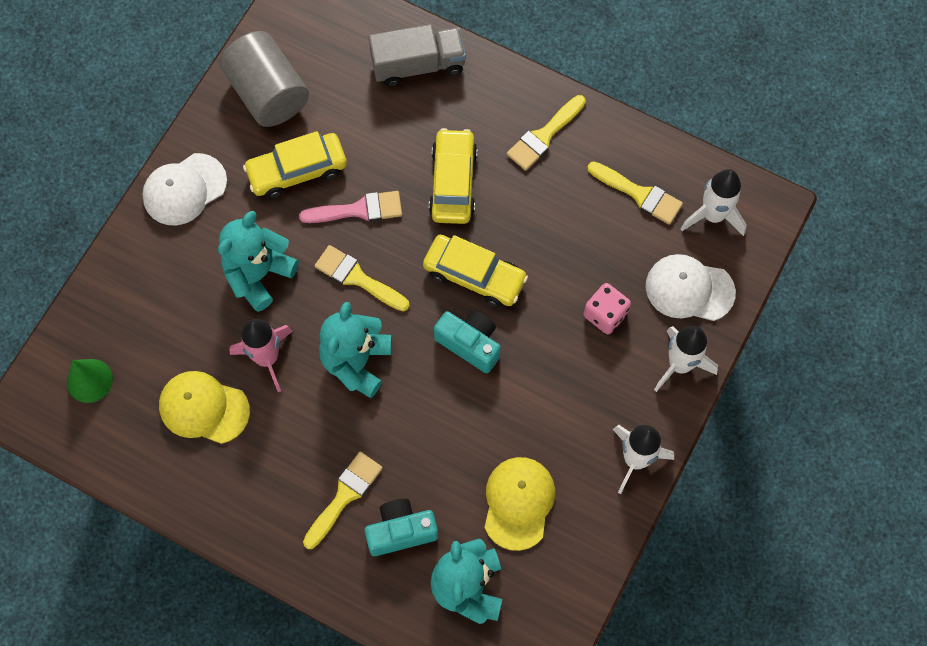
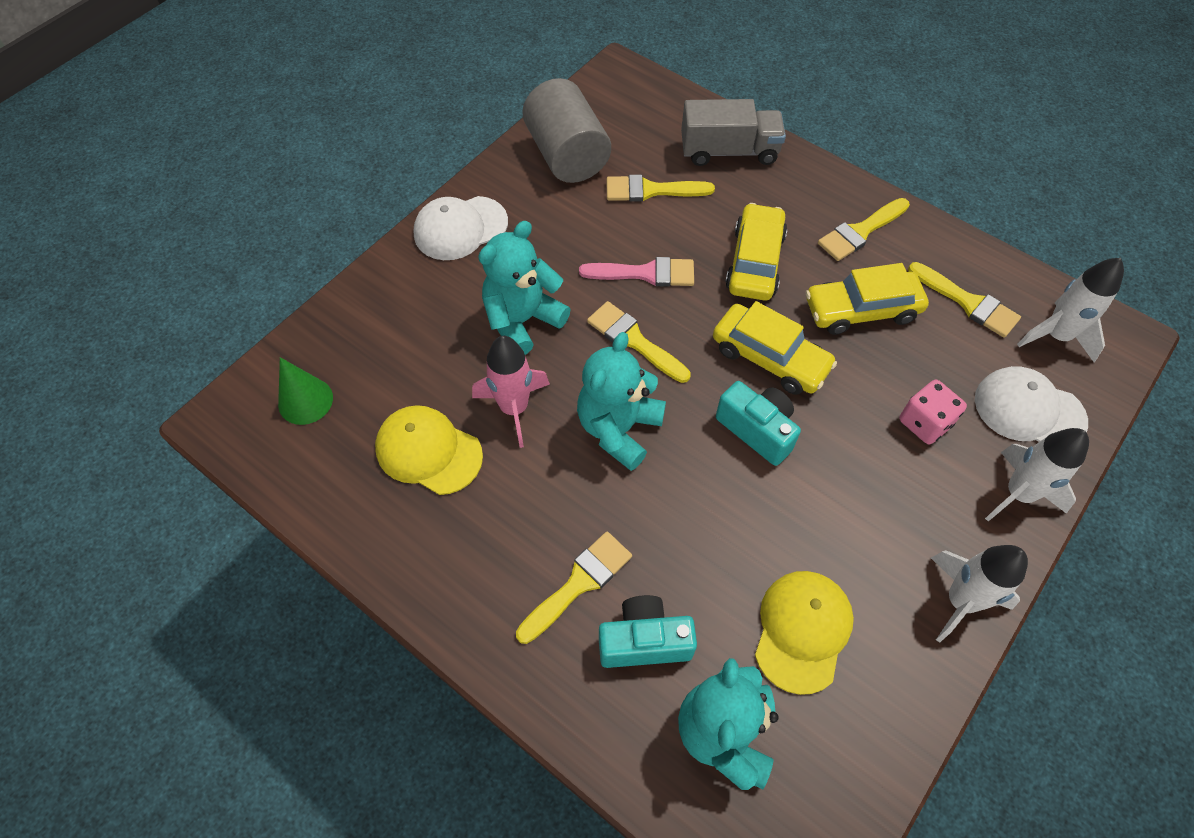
camera: 10 degrees right, 10 degrees down
(297, 170) = (584, 227): yellow car -> yellow car (861, 310)
(351, 121) = (651, 190): none -> yellow brush

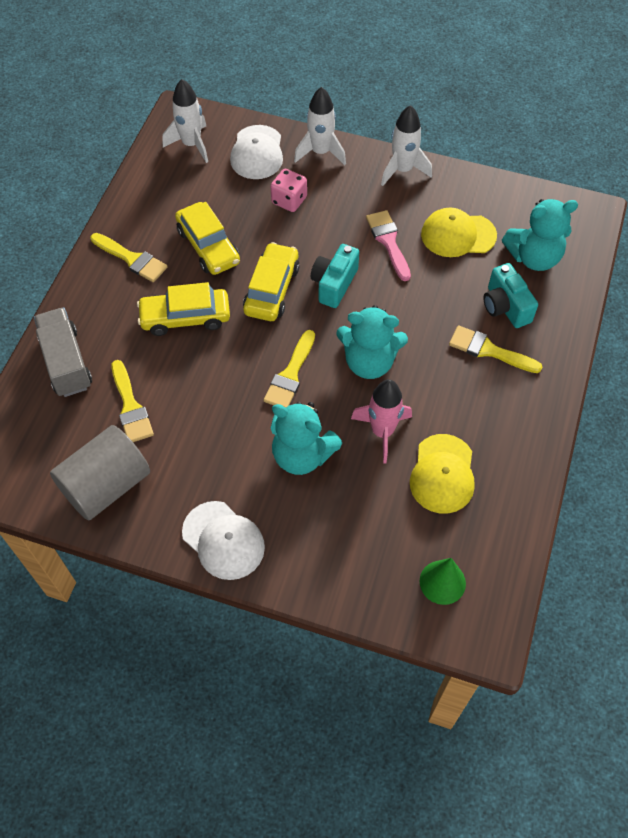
camera: 110 degrees left, 0 degrees up
(645, 273) = (223, 385): pink brush -> pink brush (388, 242)
(968, 302) = (179, 190): yellow brush -> none

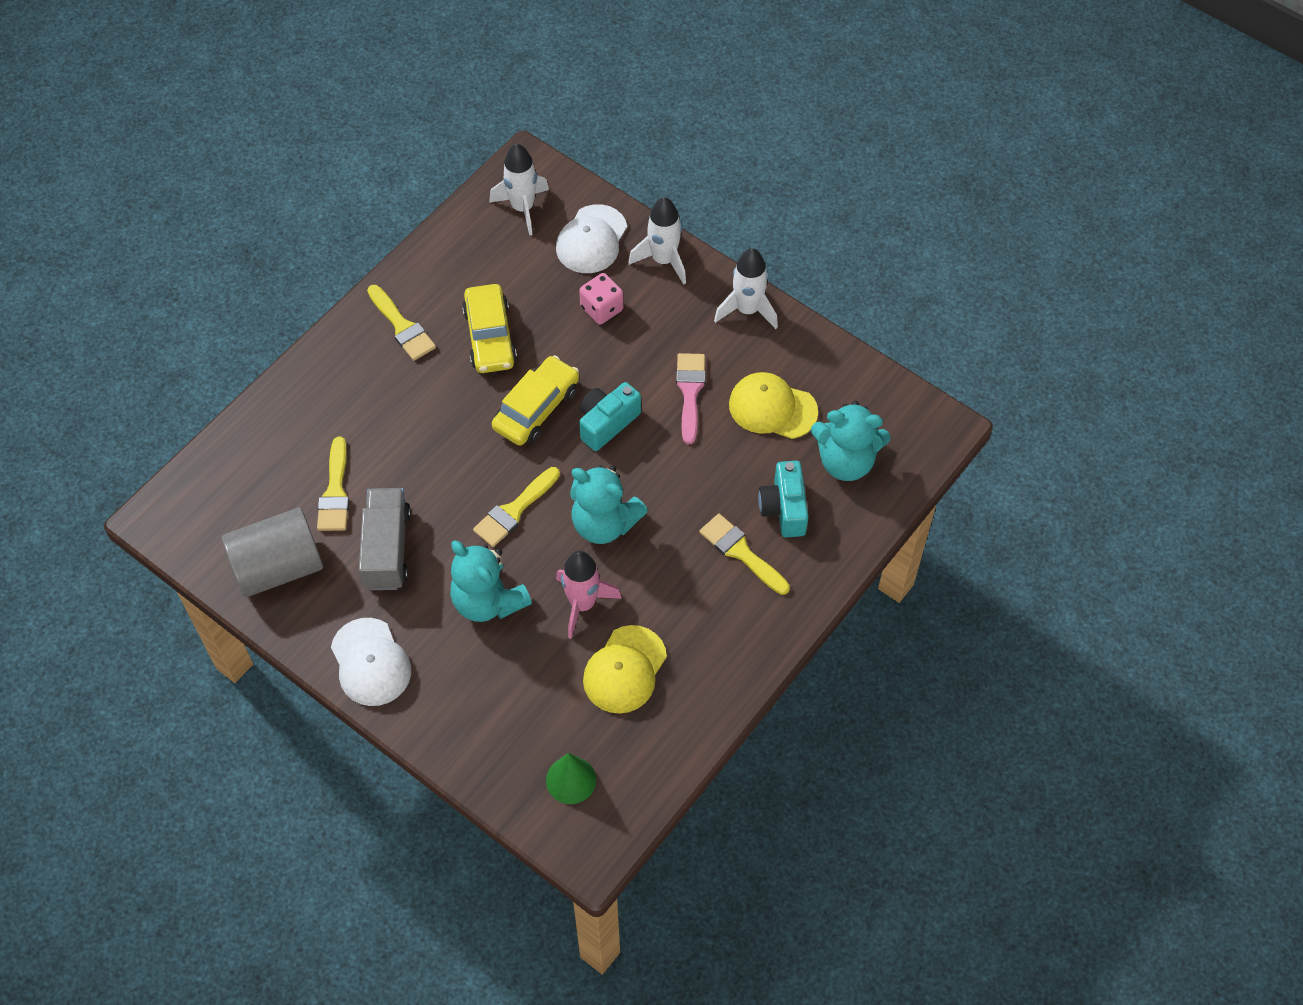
camera: 20 degrees right, 0 degrees up
(66, 362) = (289, 422): grey truck -> grey truck (387, 549)
(185, 317) = (431, 411): yellow car -> none

